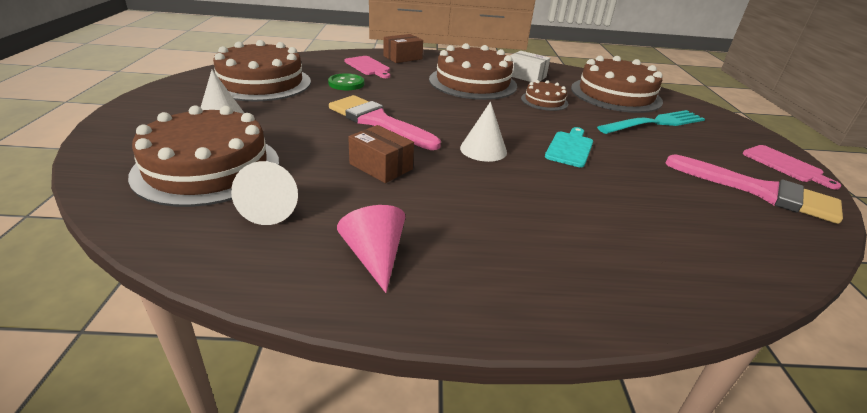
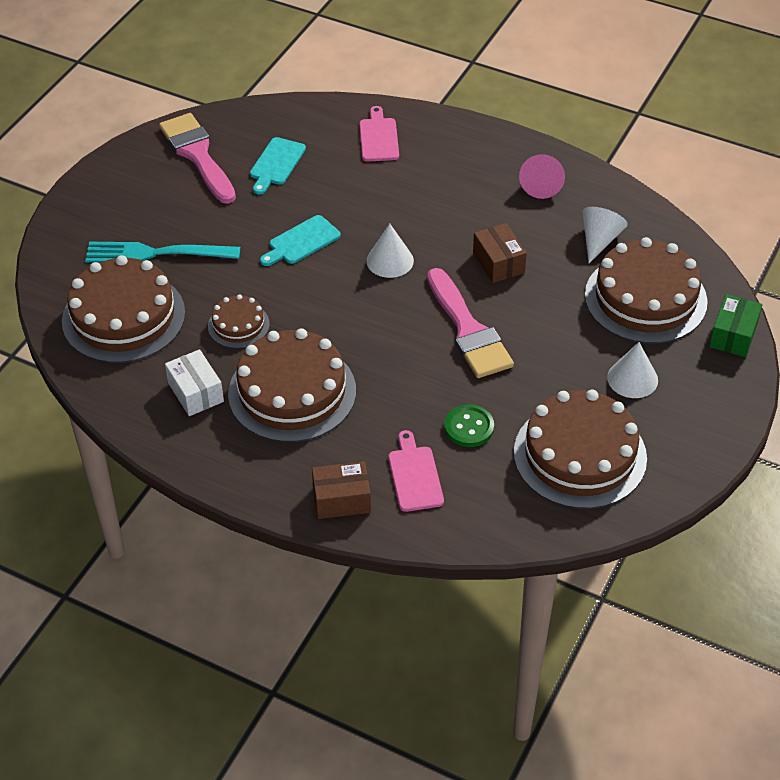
camera: 150 degrees left, 15 degrees up
(104, 156) = (733, 335): none -> green box
(686, 201) = (276, 164): none -> turquoise cutting board
(785, 165) = (120, 170): pink cutting board -> pink cutting board (378, 137)

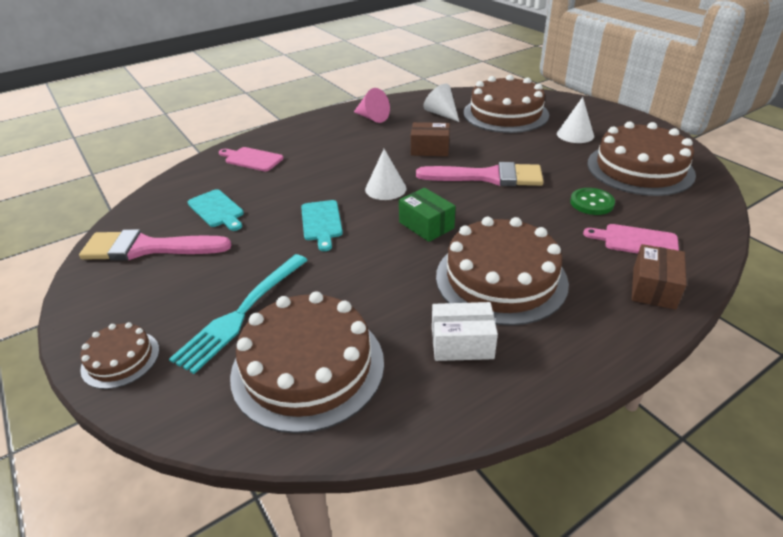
camera: 60 degrees left, 10 degrees down
(238, 325) = (390, 286): brown cake -> brown cake (120, 359)
(733, 335) = (556, 99): green box -> green box (426, 225)

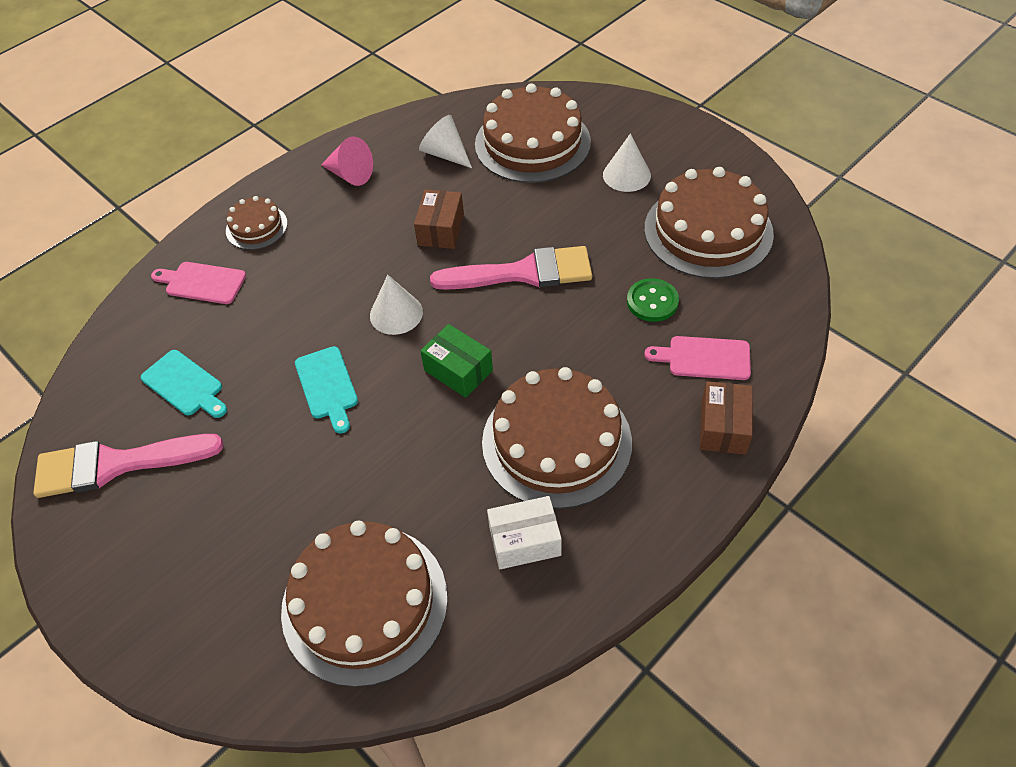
camera: 10 degrees left, 15 degrees up
(120, 359) = (149, 632): brown cake -> brown cake (256, 227)
(242, 313) = (269, 543): turquoise fork -> none
(430, 149) = (441, 229): brown box -> brown box turned 75 degrees counterclockwise

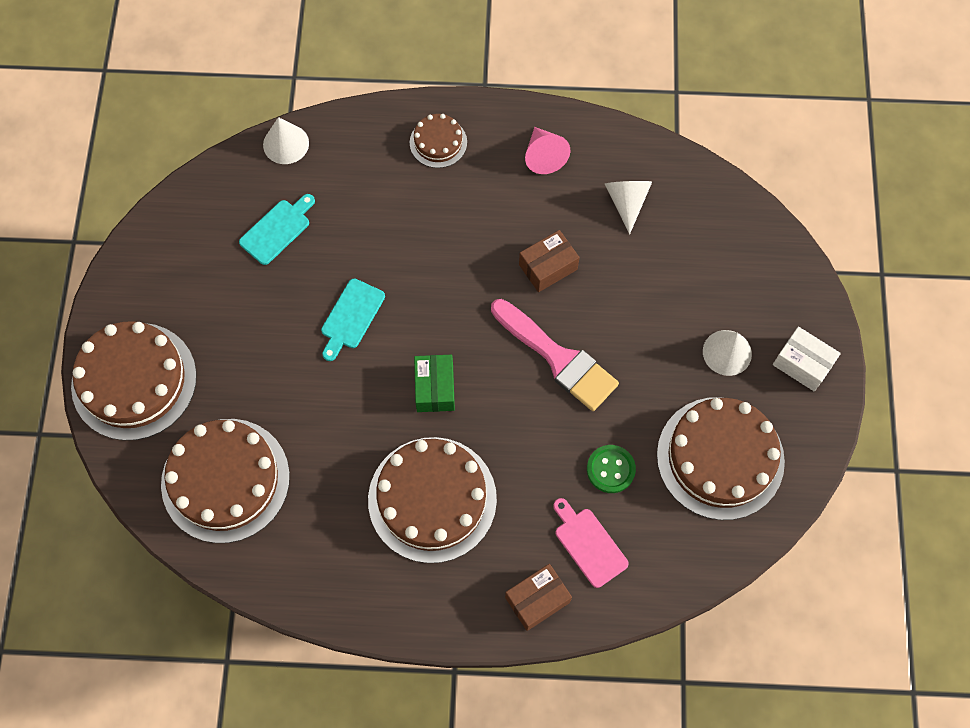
camera: 45 degrees right, 15 degrees up
(116, 464) = (192, 249): pink brush -> none
(185, 385) = (277, 230): turquoise cutting board -> turquoise cutting board turned 135 degrees counterclockwise
(202, 283) = (361, 157): pink cutting board -> none
(396, 313) = (446, 305): white cone -> white cone (286, 144)
(524, 541) = (342, 539): white box -> white box (802, 364)
(532, 143) = (698, 255): brown cake -> brown cake (134, 381)

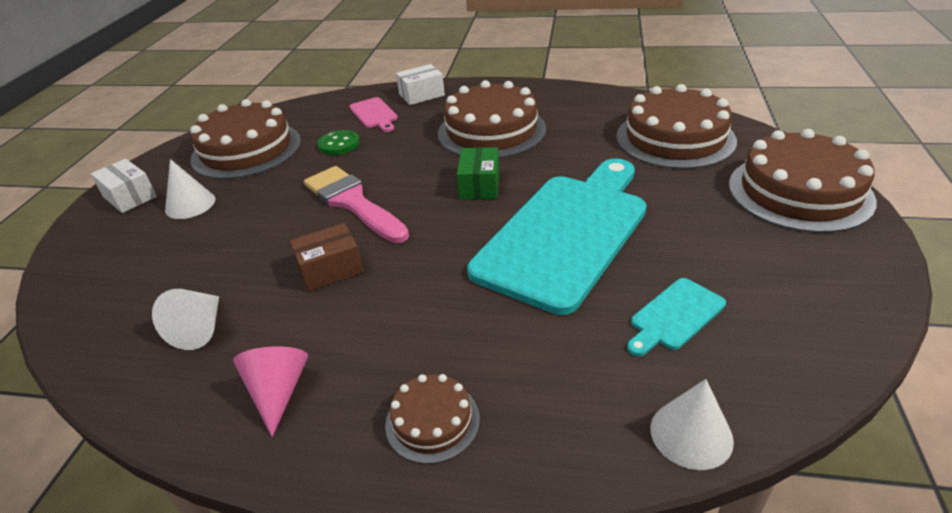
camera: 170 degrees left, 30 degrees down
(351, 317) = (566, 234): turquoise cutting board -> turquoise cutting board, size x2.42
(537, 600) = (421, 95): brown box -> white box

